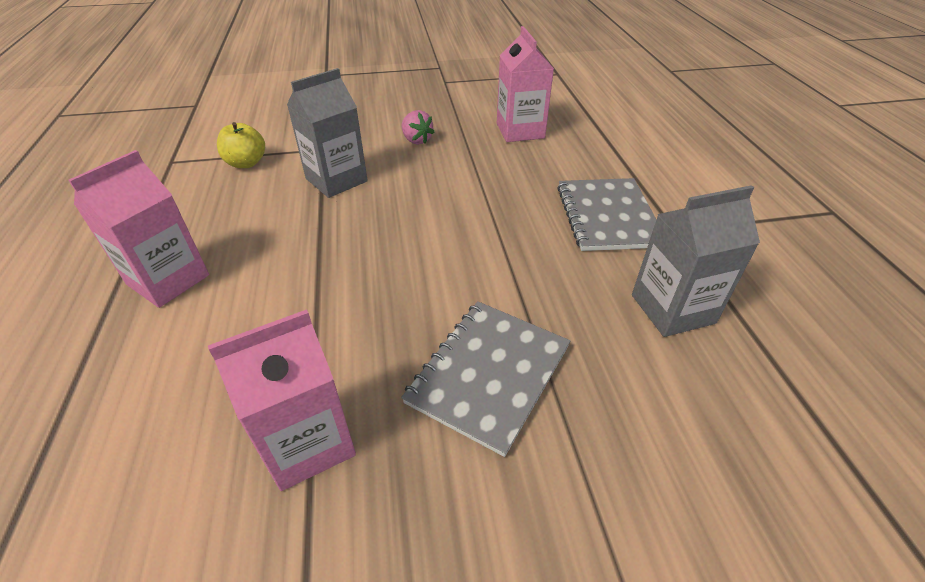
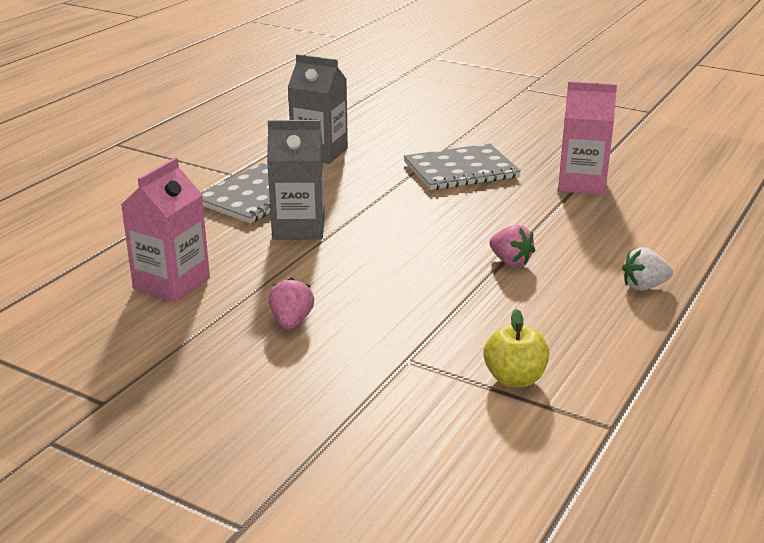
camera: 140 degrees left, 15 degrees down
(168, 280) = (644, 286): pink carton -> white strawberry
(312, 251) = (510, 261): none -> pink strawberry
(336, 180) = (431, 313): grey carton -> grey carton (298, 228)

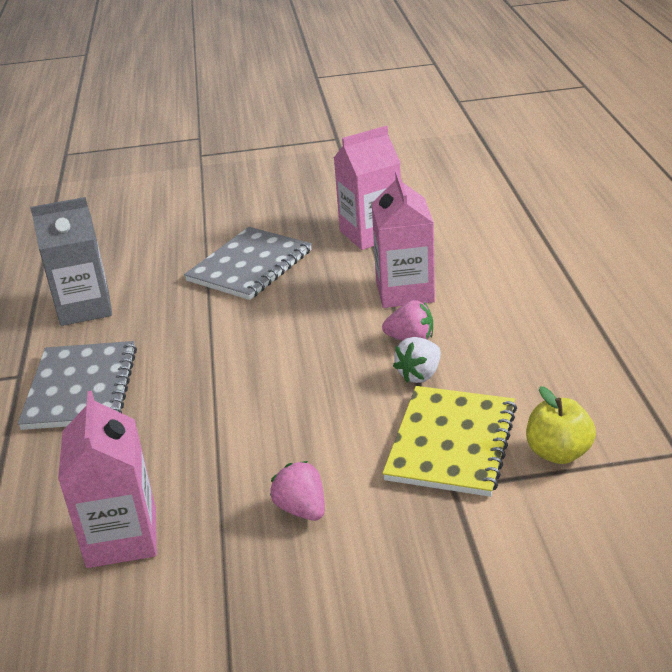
camera: 35 degrees left, 5 degrees up
(298, 228) = (174, 403): grey carton -> none
(444, 335) = (451, 443): none -> yellow notebook
(552, 230) = (405, 291): none -> pink carton
(644, 286) = (540, 310): white strawberry -> white strawberry (419, 375)

